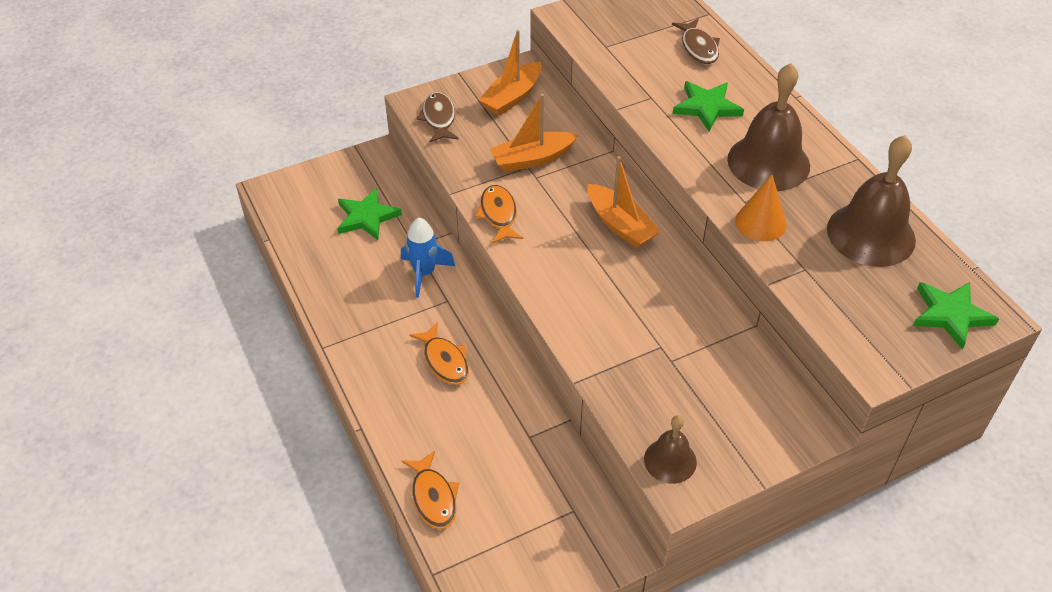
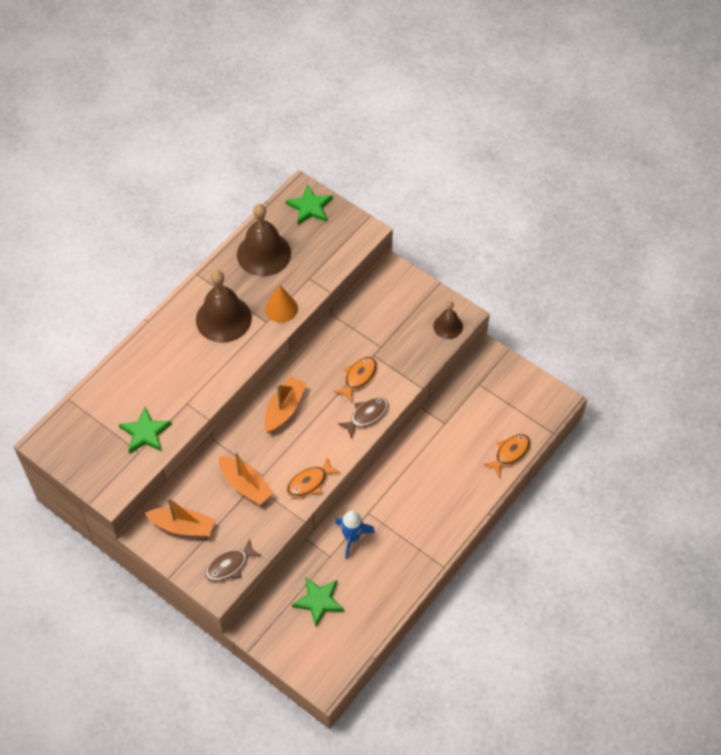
camera: 115 degrees left, 10 degrees up
(444, 361) = (416, 491): orange fish -> orange fish (358, 377)
(698, 48) = (116, 392): brown fish -> brown fish (366, 416)
(707, 107) = (183, 367): green star -> green star (145, 433)

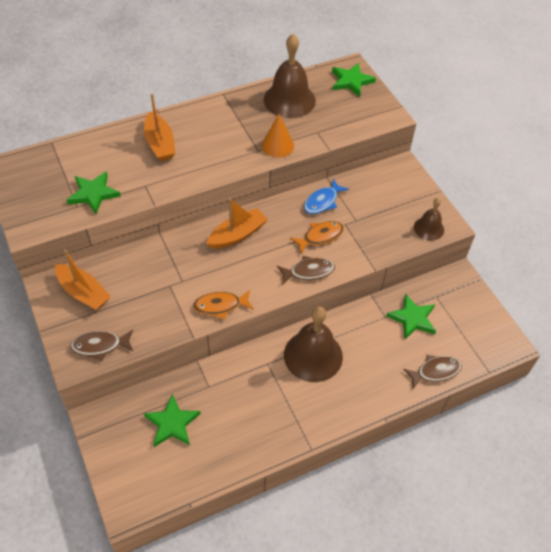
camera: 25 degrees right, 5 degrees down
(223, 319) = (222, 134): brown bell -> brown bell (313, 355)
(245, 485) = (162, 282): orange boat -> orange boat (160, 144)
(341, 341) = (322, 202): none -> blue fish
(352, 537) = (239, 379): blue rocket -> none
(468, 414) = (412, 318): none -> green star
(510, 453) = (435, 371): orange fish -> brown fish

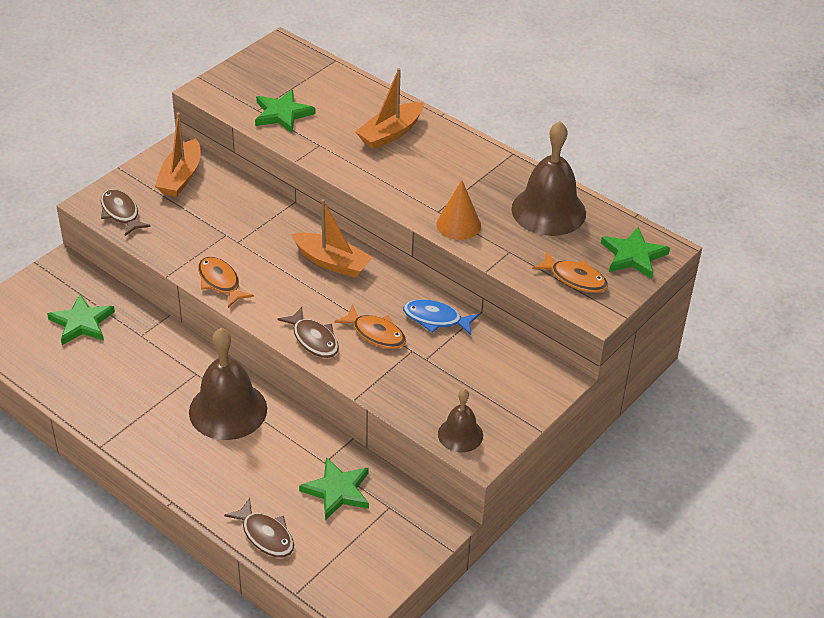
camera: 65 degrees right, 10 degrees down
(358, 113) = (575, 279): none -> orange fish

